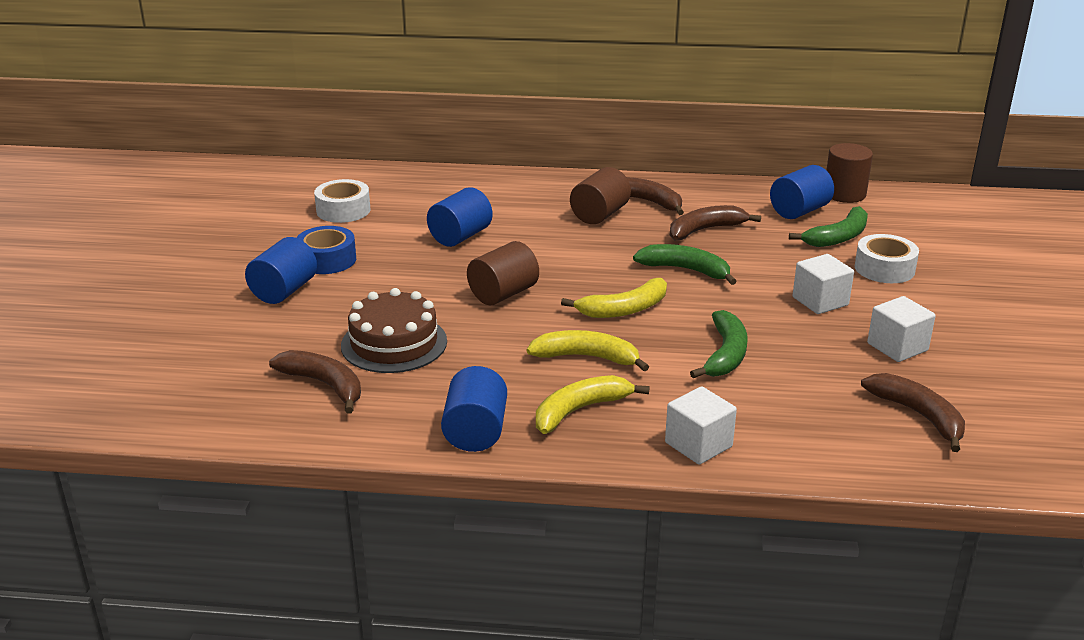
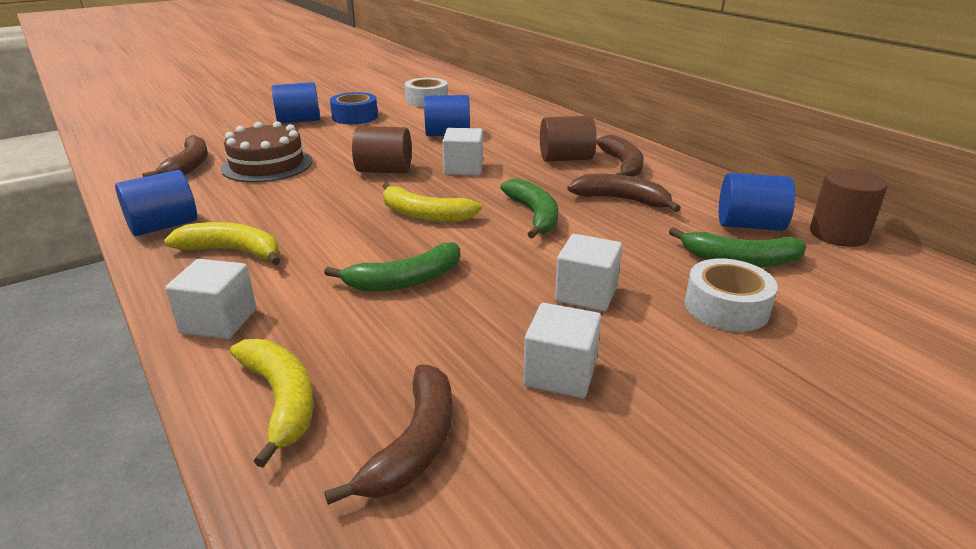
camera: 50 degrees right, 0 degrees up
(554, 260) = (463, 168): none -> white cube
(586, 357) = (324, 226): yellow banana -> yellow banana (280, 400)

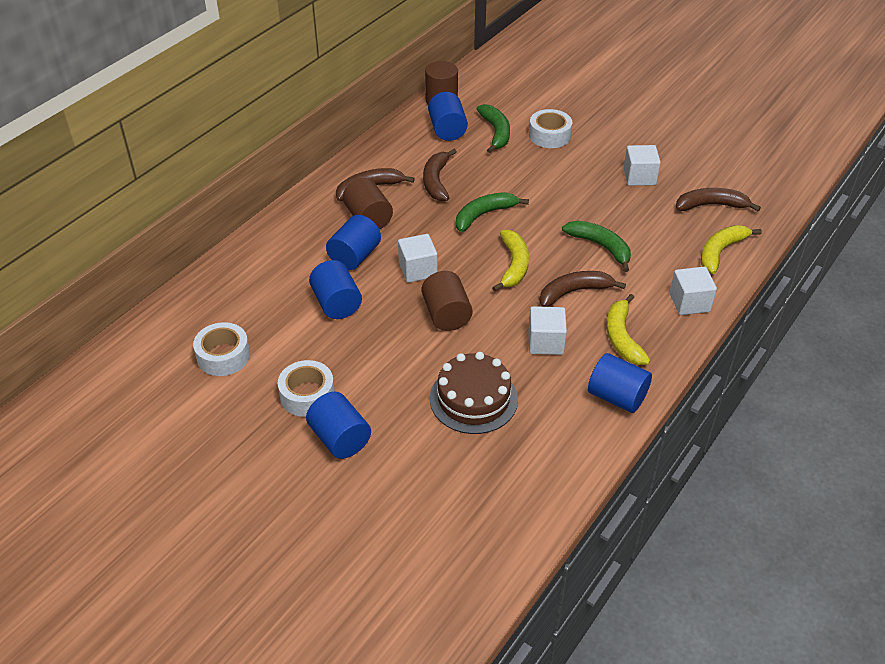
camera: 110 degrees left, 15 degrees up
(189, 166) = (505, 457): brown banana -> brown banana (574, 292)
(355, 117) = (307, 395): blue tape -> white tape
(508, 147) = (354, 256): none -> blue cylinder
(586, 294) = (568, 179): white cube -> white cube (545, 342)

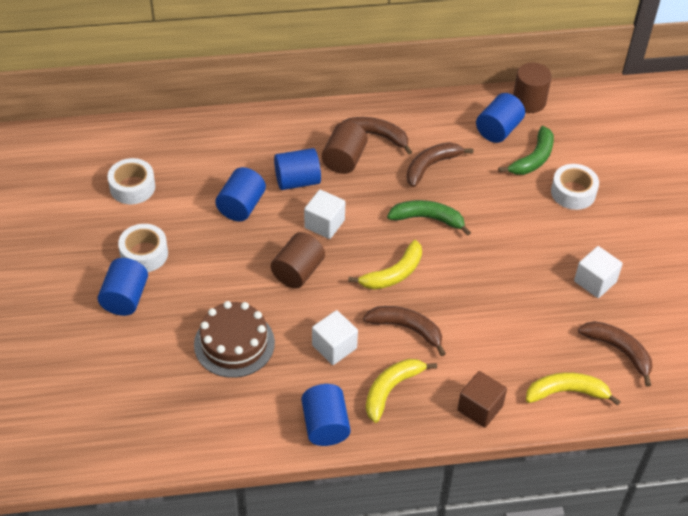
camera: 45 degrees right, 5 degrees up
(600, 246) = (478, 311): green banana -> none
(689, 302) = (480, 408): white cube -> brown cube

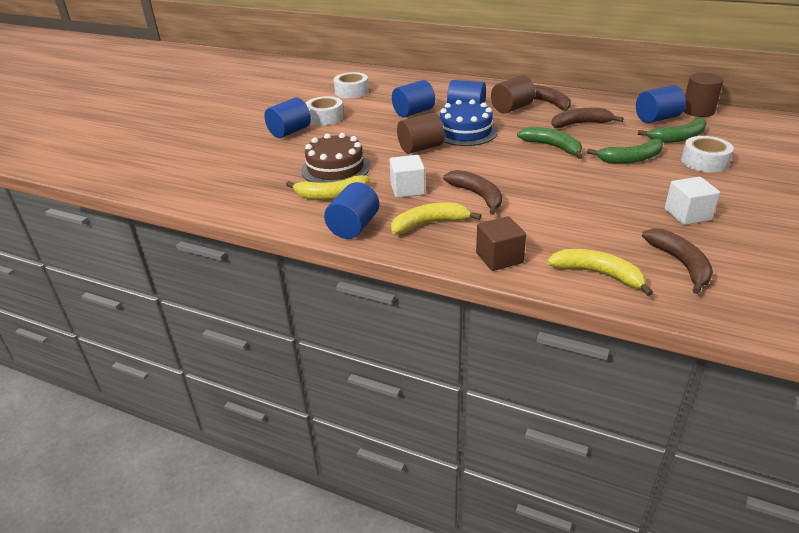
camera: 35 degrees right, 15 degrees down
(324, 224) = (465, 132): white cube -> blue cake
(393, 273) = (496, 166): yellow banana -> yellow banana (331, 195)
(509, 212) = (631, 159): none -> green banana

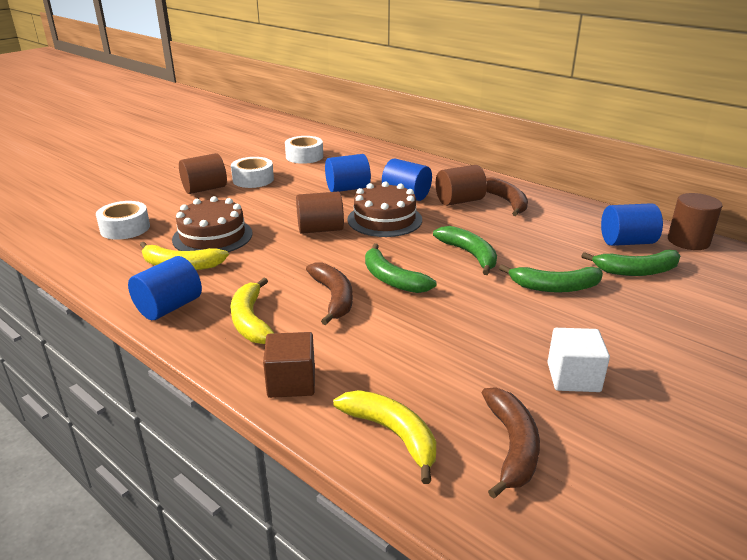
camera: 15 degrees right, 5 degrees down
(289, 132) = (205, 189): blue cylinder -> brown cylinder
(407, 189) = (264, 274): white cube -> none
(429, 224) = (251, 321): yellow banana -> yellow banana turned 105 degrees counterclockwise
(465, 132) = (384, 219): blue cake -> brown cake
(510, 174) = (392, 279): none -> green banana
(580, 124) = (525, 232): brown banana -> none
(704, 162) = (649, 309): white tape -> white tape (125, 228)

